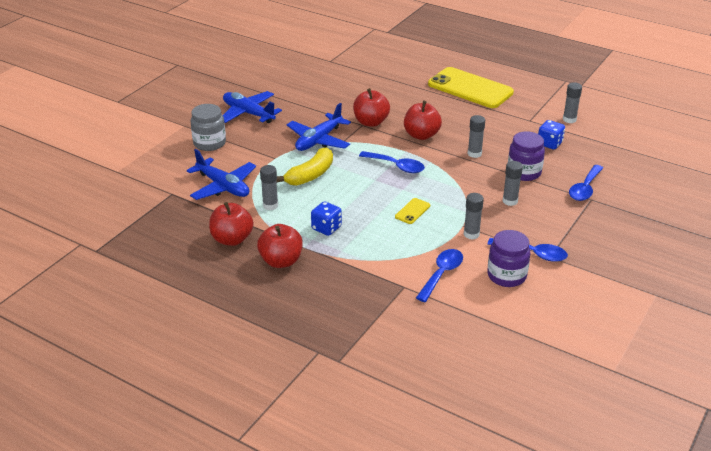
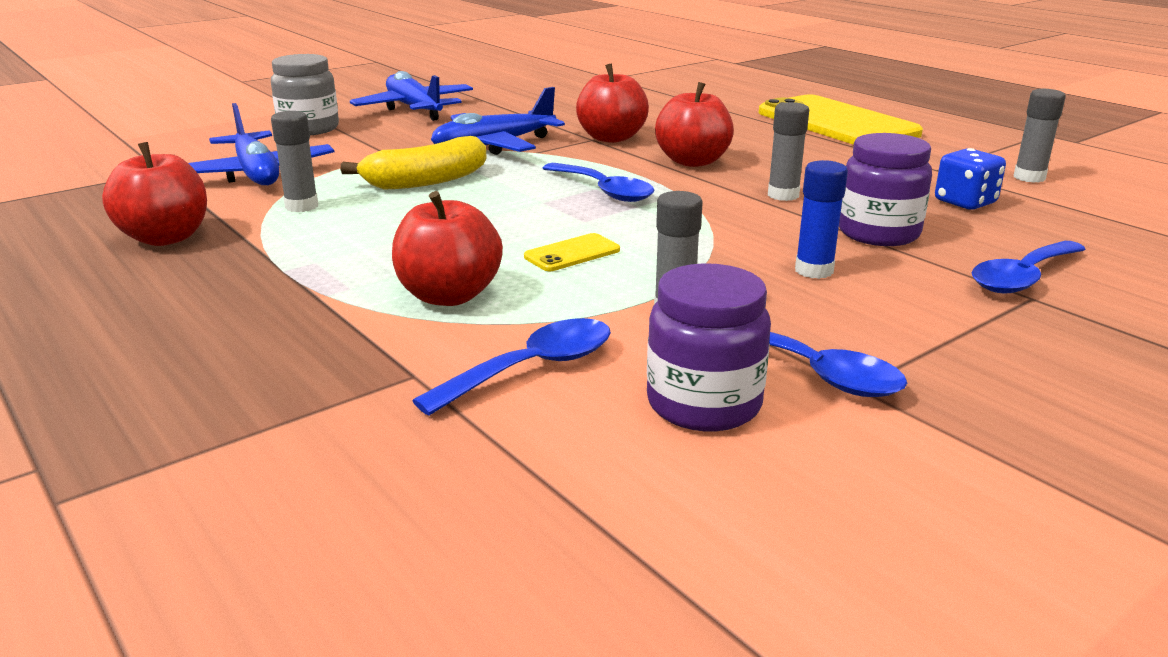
camera: 20 degrees right, 10 degrees down
(281, 261) = (207, 283): red apple -> red apple (449, 296)
(326, 228) = (364, 250): blue dice -> none
(510, 201) = (814, 270): grey glue stick -> blue glue stick

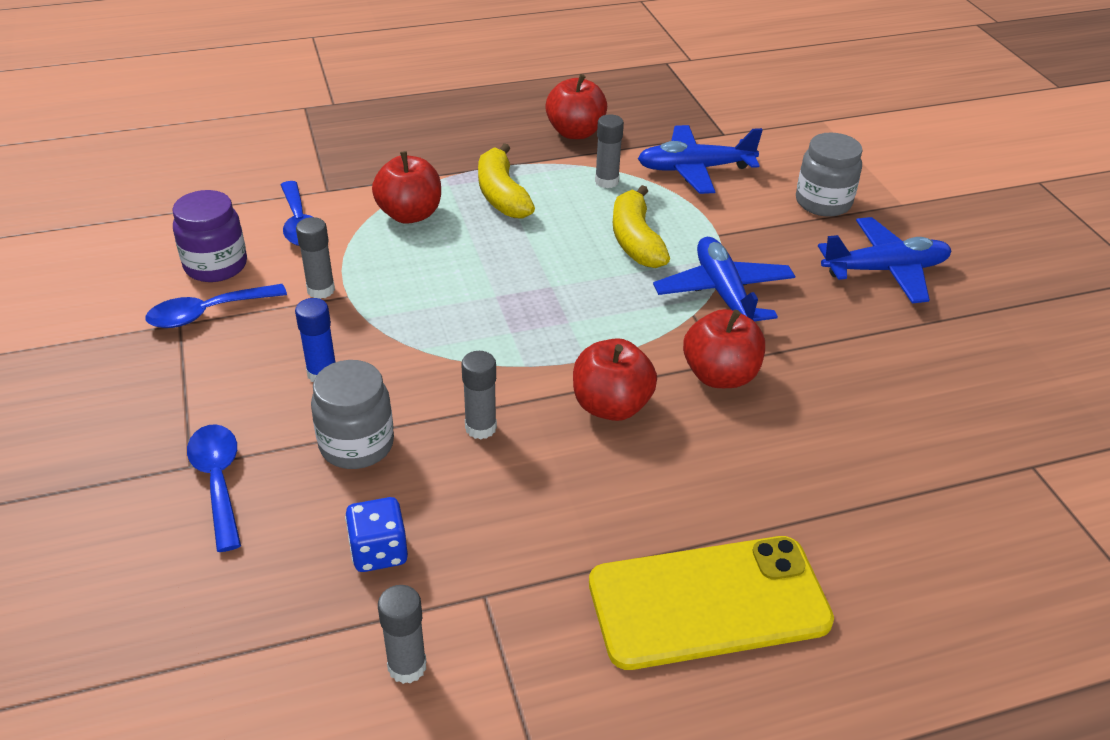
camera: 110 degrees right, 15 degrees up
(363, 252) = (502, 195): none -> yellow banana
(572, 253) = (437, 274): yellow phone -> none
(604, 191) = (558, 324): blue spoon -> none
(878, 233) = (356, 445): purple jar -> grey jar

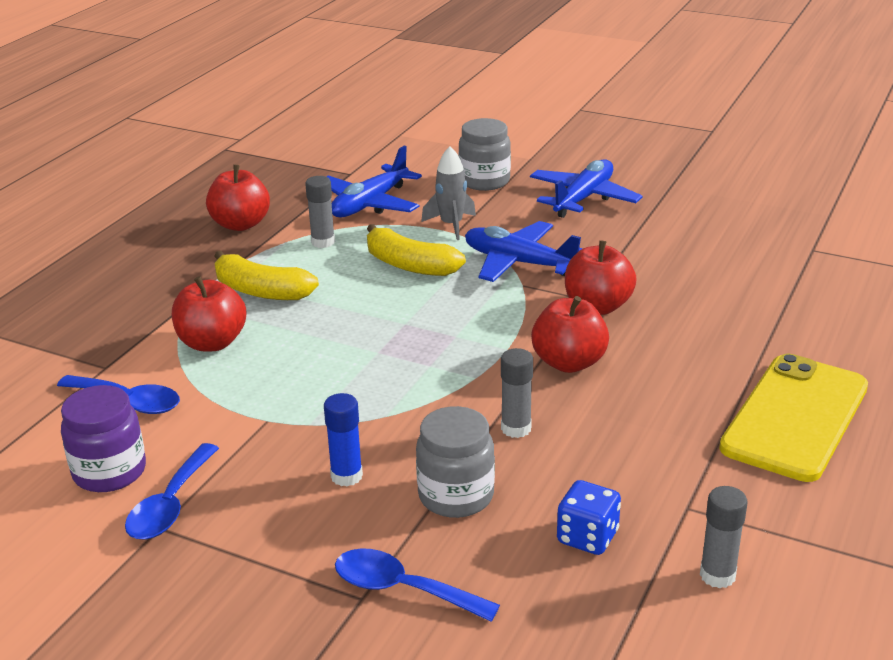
camera: 45 degrees left, 10 degrees down
(321, 290) = (238, 430): grey glue stick -> none
(726, 226) = (451, 225): none -> grey rocket

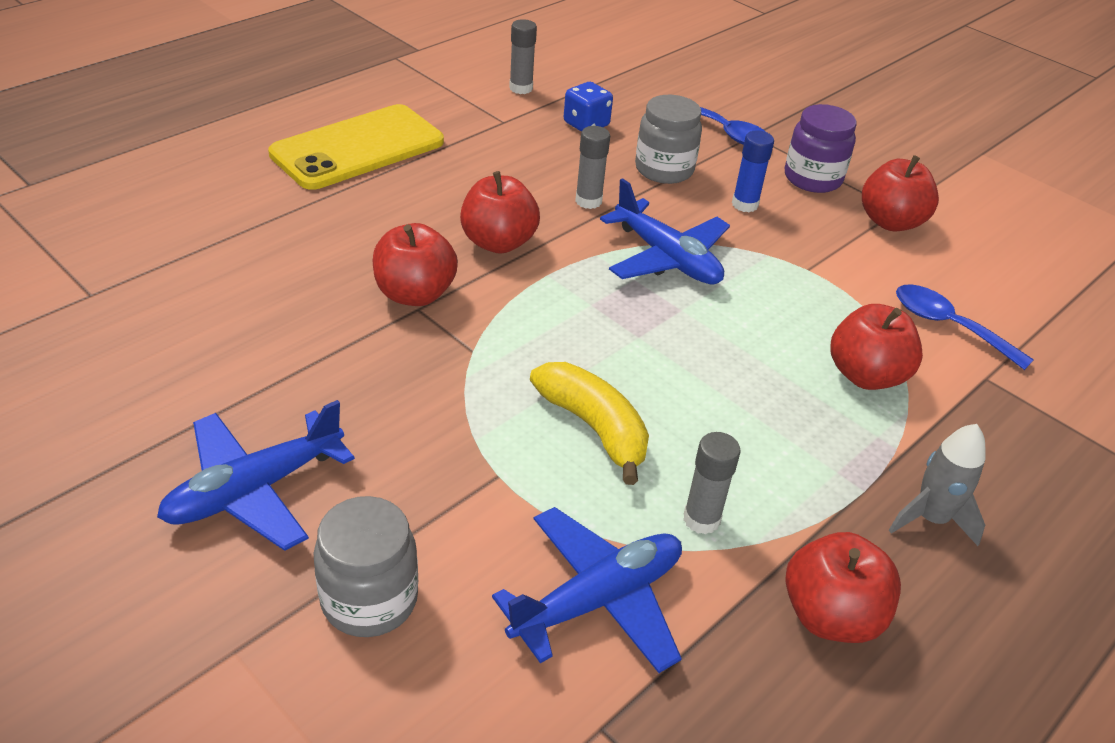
camera: 165 degrees left, 10 degrees up
(109, 472) = (949, 261): purple jar -> purple jar (812, 178)
(170, 504) = (890, 222): blue spoon -> red apple
(261, 291) = (804, 442): yellow banana -> none
(451, 225) = (494, 494): grey rocket -> grey rocket (931, 519)
(519, 263) = (451, 386): blue plane -> blue plane (667, 258)

